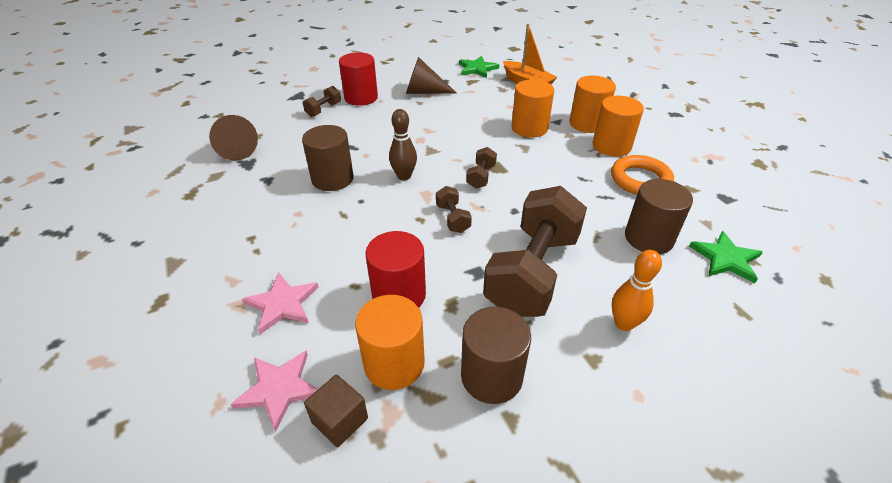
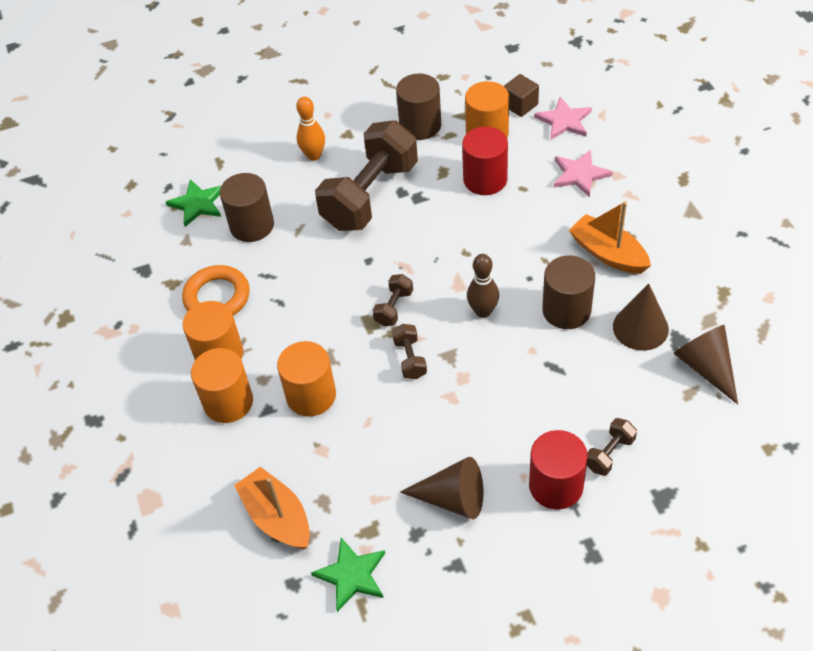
camera: 170 degrees left, 10 degrees up
(274, 169) = (640, 328): none -> brown cone
(280, 221) = (608, 253): none -> orange boat
(452, 218) = (433, 252): brown dumbbell -> brown dumbbell (410, 359)

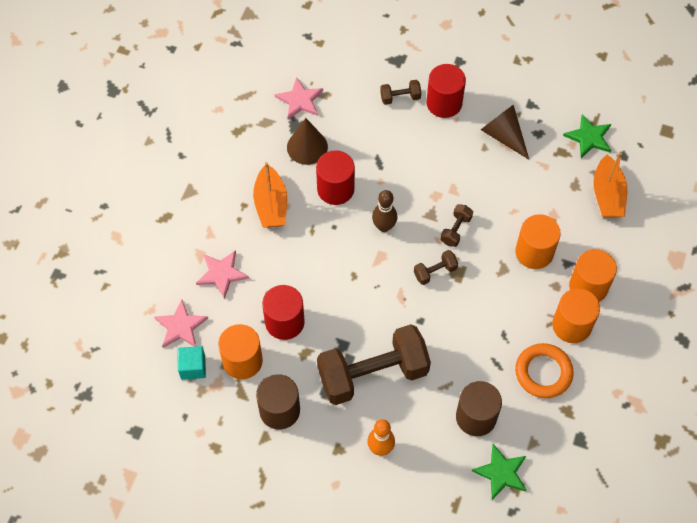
camera: 145 degrees left, 10 degrees up
(520, 105) = (193, 367): brown cube -> turquoise cube
(566, 310) = (335, 189): brown cylinder -> red cylinder
(706, 367) = (300, 100): brown cone -> pink star

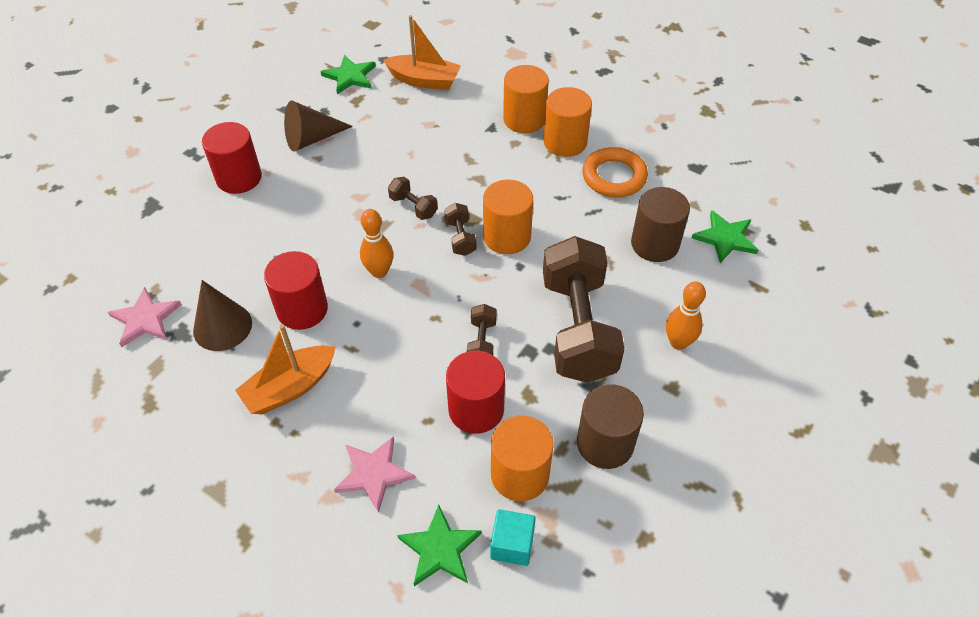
camera: 75 degrees left, 10 degrees down
(181, 326) = (440, 549): pink star -> green star
(271, 204) = (290, 387): orange boat -> orange boat turned 135 degrees clockwise
(384, 226) = (379, 272): brown bowling pin -> orange bowling pin
(400, 97) = (206, 215): brown dumbbell -> brown dumbbell (482, 342)
(534, 252) = (468, 149): orange cylinder -> orange cylinder (507, 236)

